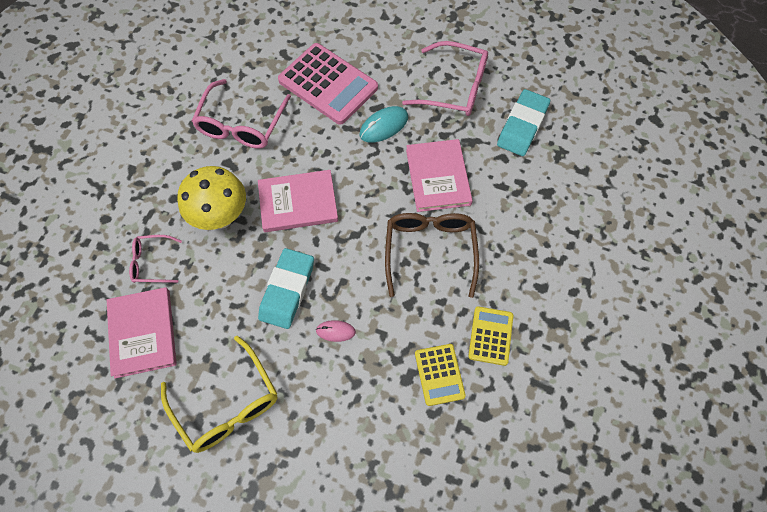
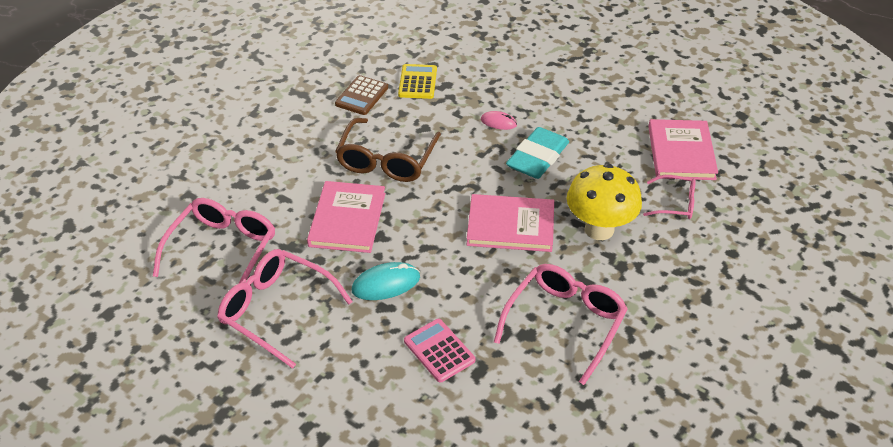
camera: 165 degrees left, 20 degrees down
(226, 404) = (604, 96): yellow glasses -> none
(328, 84) = (439, 351): pink calculator -> pink calculator, size x0.54
(490, 336) = (362, 96): yellow calculator -> brown calculator
(522, 126) = (222, 250): turquoise eraser -> pink glasses

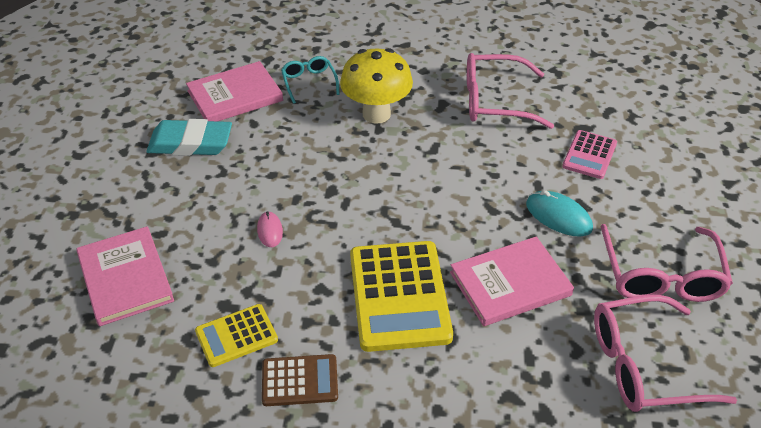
camera: 120 degrees left, 0 degrees up
(386, 160) = (399, 296): brown glasses -> yellow calculator
(510, 226) = (417, 166): pink book -> pink book (125, 278)
(537, 157) = (308, 182): turquoise eraser -> turquoise eraser (190, 143)
(675, 203) = (309, 83): pink glasses -> turquoise glasses

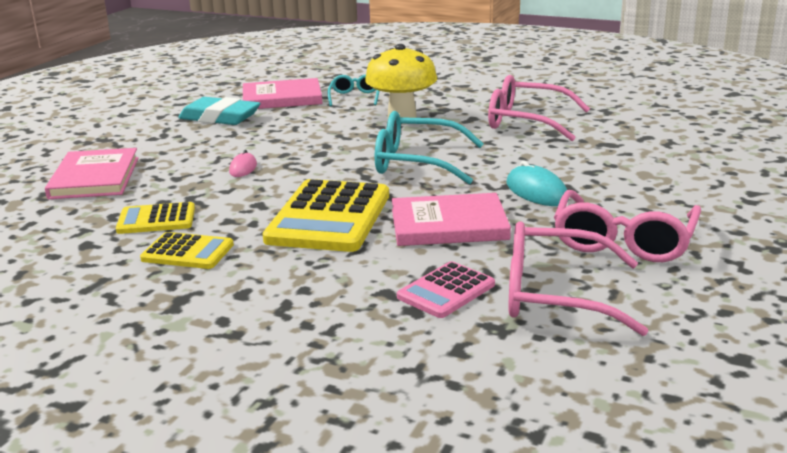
camera: 20 degrees right, 20 degrees down
(300, 381) = (187, 252): brown calculator -> yellow calculator
(430, 189) = (416, 162): none -> turquoise glasses
(589, 155) = (602, 160): pink calculator -> pink calculator (446, 291)

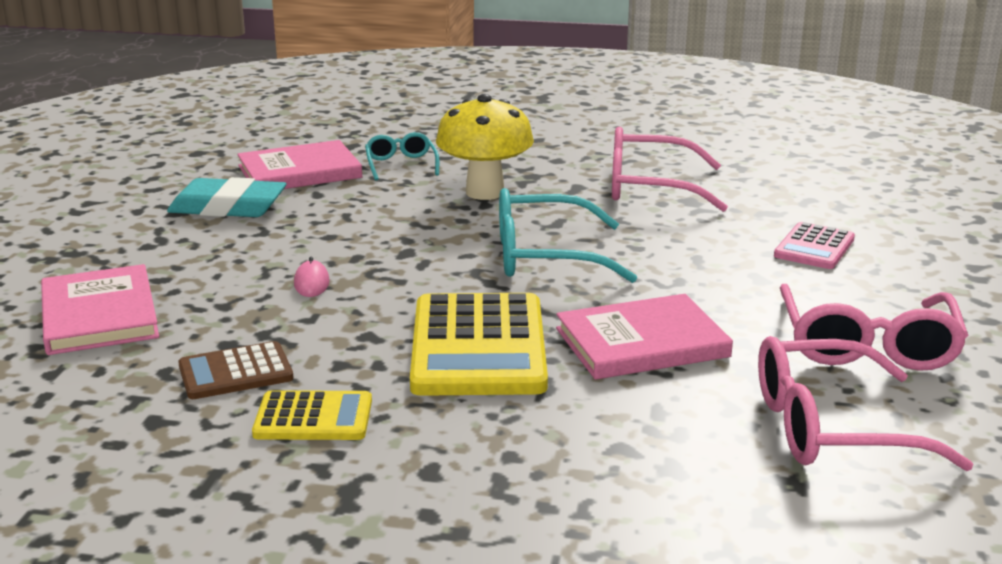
camera: 15 degrees left, 0 degrees up
(156, 219) = (235, 372): yellow calculator -> brown calculator
(446, 291) = (696, 437): pink calculator -> pink calculator (814, 247)
(536, 191) = (722, 286): turquoise mouse -> none

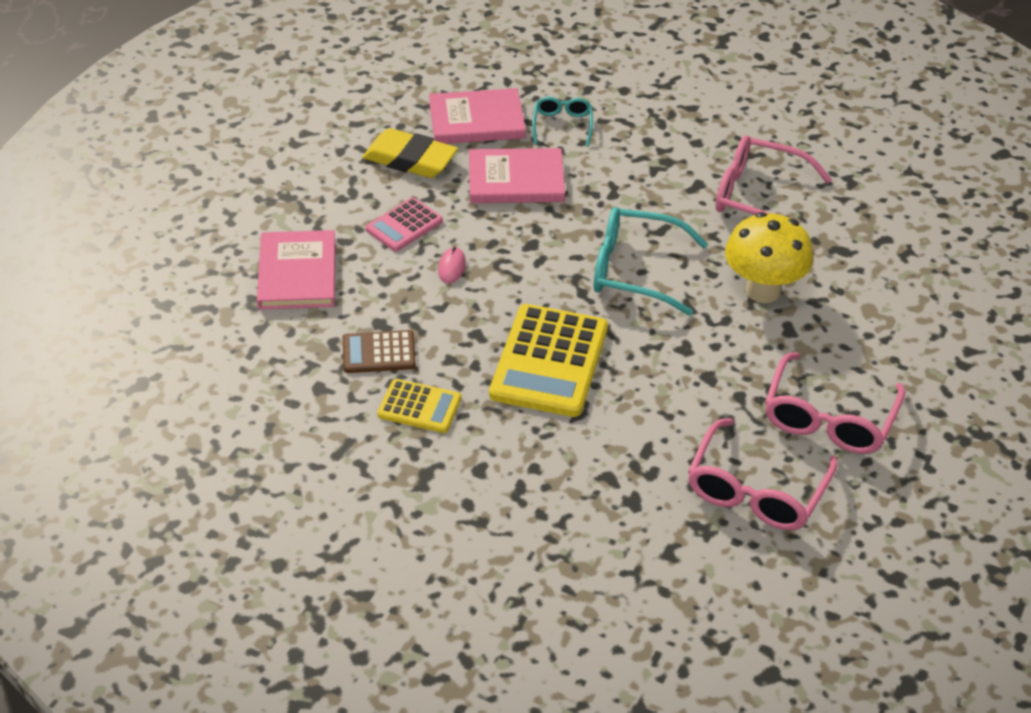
camera: 15 degrees right, 20 degrees up
(228, 207) = (410, 159): turquoise eraser -> yellow eraser
(485, 192) = (618, 178): yellow mushroom -> yellow mushroom (763, 291)
(642, 343) = (666, 382): pink book -> pink book (516, 180)
(814, 247) = (853, 302): pink calculator -> pink calculator (404, 225)
(831, 427) = (756, 490): pink glasses -> pink glasses turned 75 degrees counterclockwise

